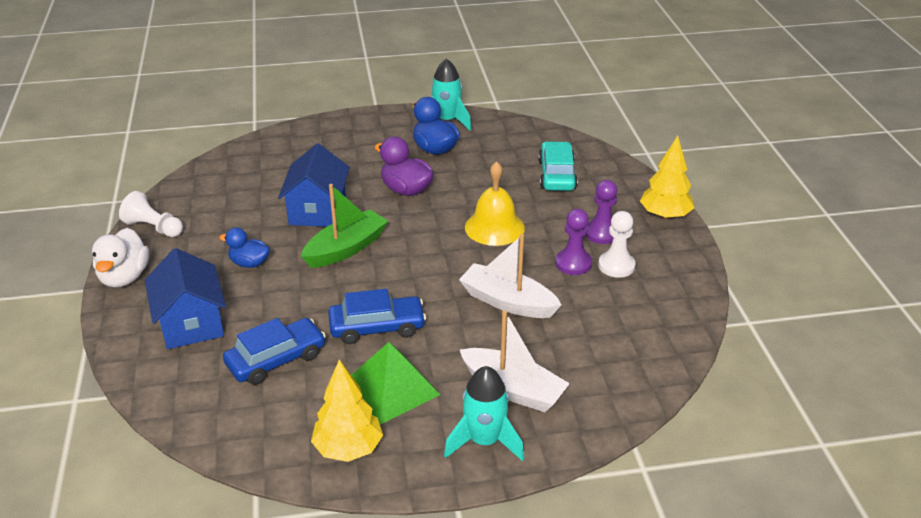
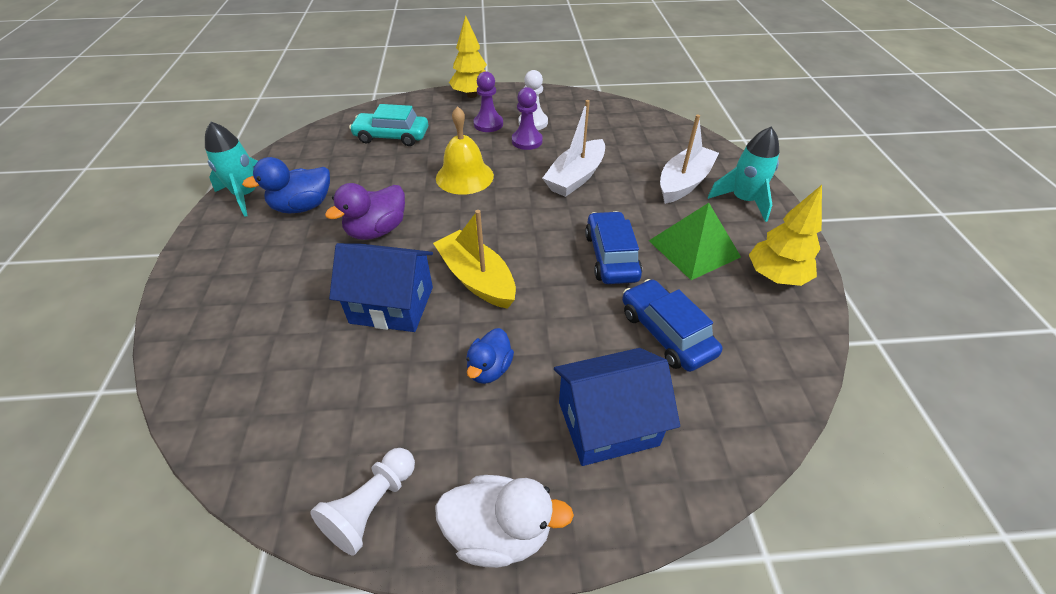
camera: 85 degrees left, 10 degrees up
(346, 248) = (477, 279): green boat -> yellow boat

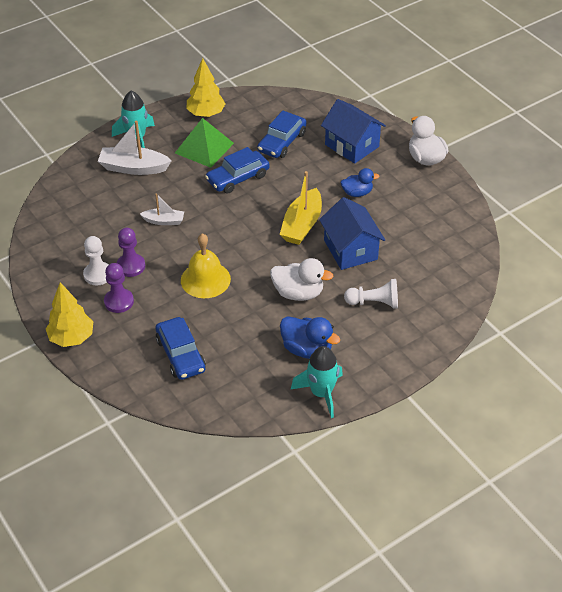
camera: 120 degrees left, 0 degrees up
(371, 506) = (450, 197): white pawn -> white pawn (374, 302)
(377, 230) = (298, 293): purple duck -> white duck
(391, 136) = (180, 355): turquoise car -> blue car
(575, 177) = (164, 221): white boat -> white boat, size x0.58

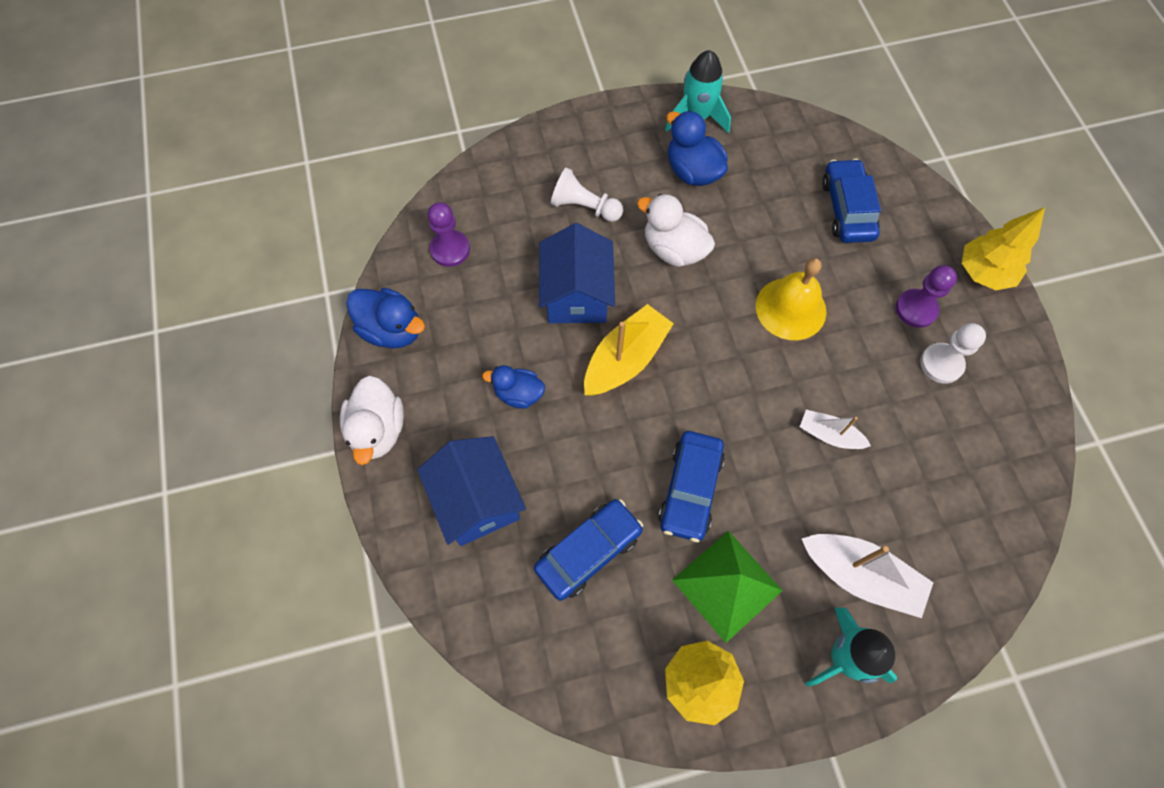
camera: 160 degrees left, 20 degrees up
(131, 266) = (892, 364): purple pawn -> purple pawn (450, 249)
(238, 178) = (690, 489): blue car -> blue car turned 120 degrees clockwise
(453, 202) = (392, 330): none -> blue duck

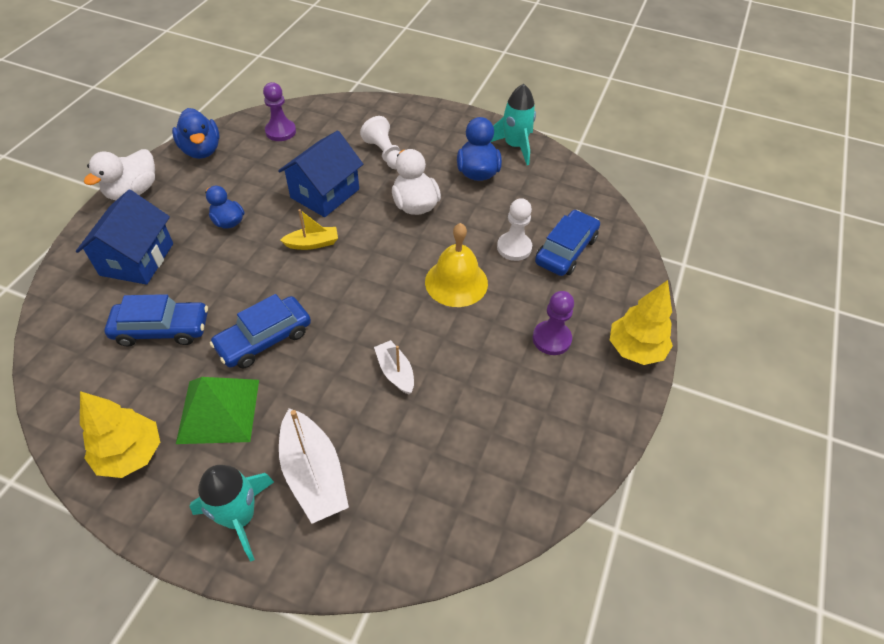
camera: 35 degrees right, 15 degrees down
(625, 359) = (312, 243): yellow boat -> yellow boat, size x0.58
(941, 364) = (533, 385): white pawn -> white pawn (514, 247)

